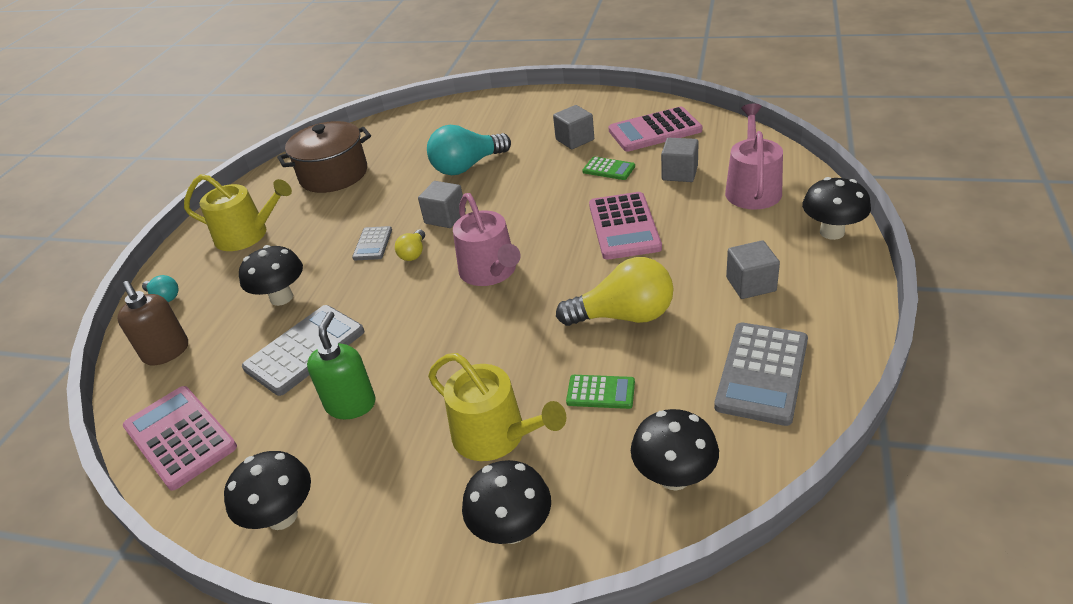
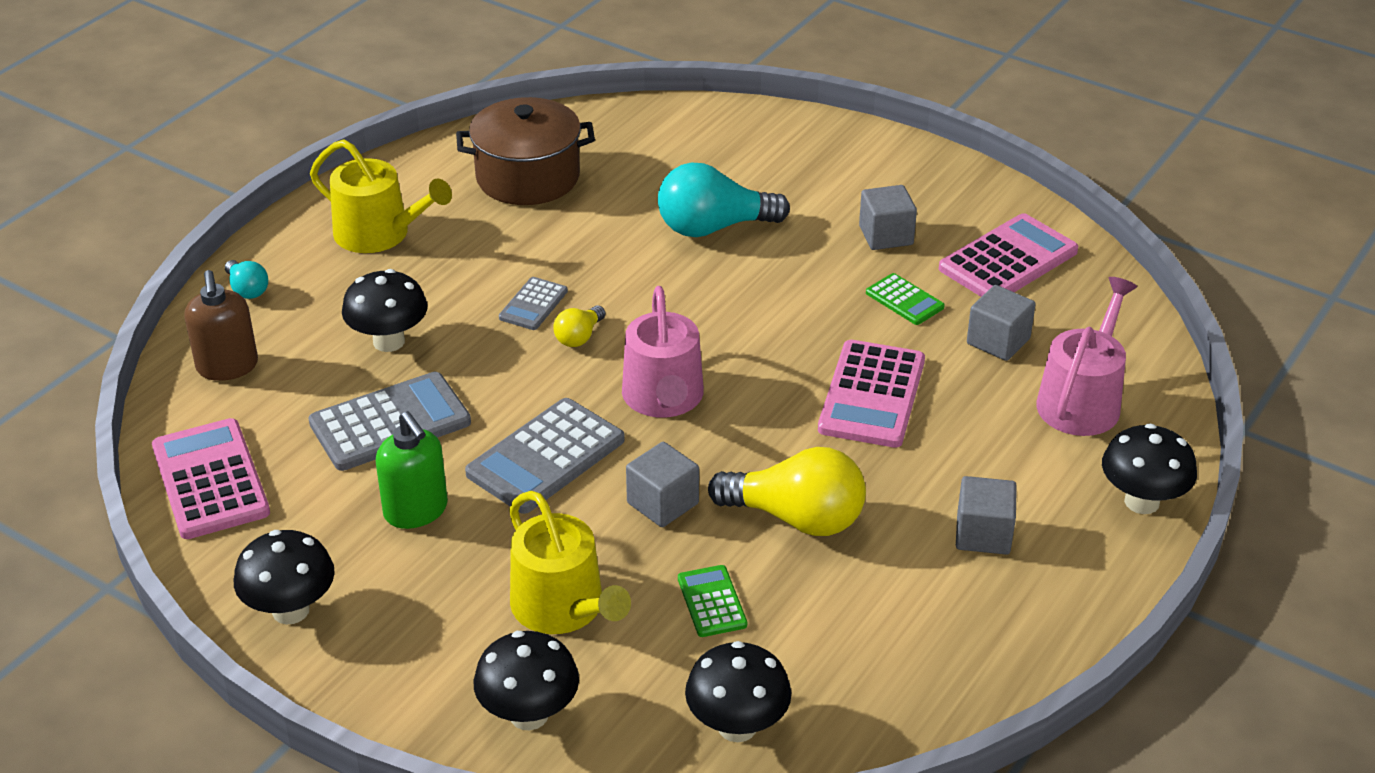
camera: 15 degrees right, 0 degrees up
(351, 404) = (416, 511): green soap dispenser -> green soap dispenser turned 120 degrees clockwise
(445, 217) = (645, 298): grey cube -> grey cube (662, 503)
(600, 392) = (711, 602): green calculator -> green calculator turned 135 degrees counterclockwise
(655, 131) = (1008, 260): pink calculator -> pink calculator turned 135 degrees clockwise
(762, 373) = (917, 650): grey calculator -> grey calculator (546, 457)

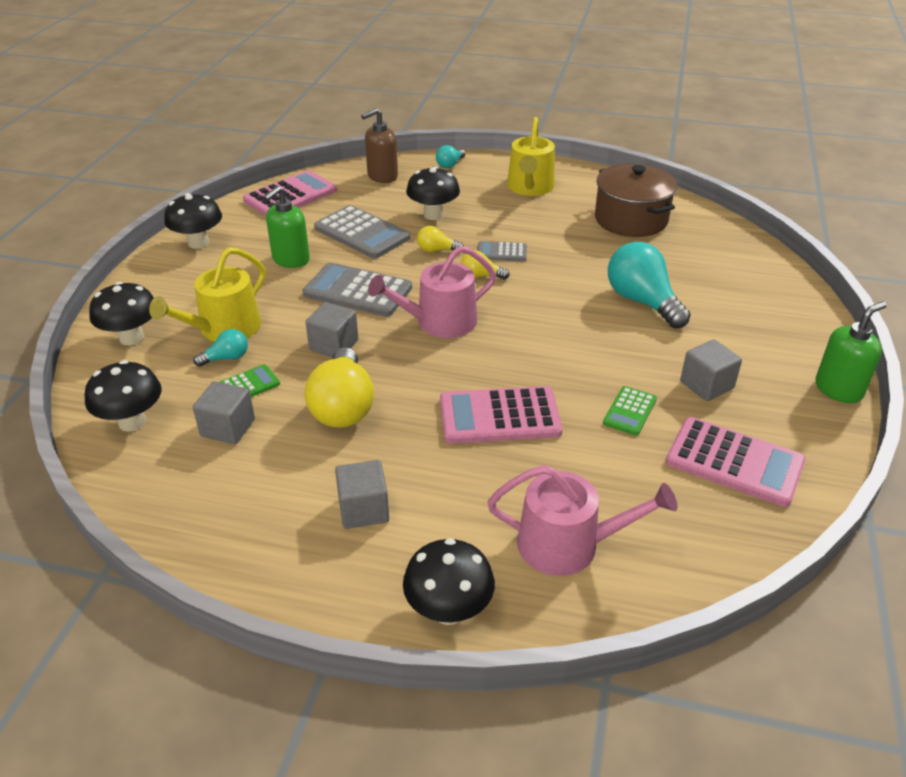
camera: 70 degrees right, 0 degrees up
(488, 361) = (436, 250): none -> yellow light bulb
(637, 614) = (226, 358): none -> turquoise light bulb
(931, 158) = (838, 389): none -> green soap dispenser
(998, 341) = (615, 475): grey cube -> grey cube (228, 428)

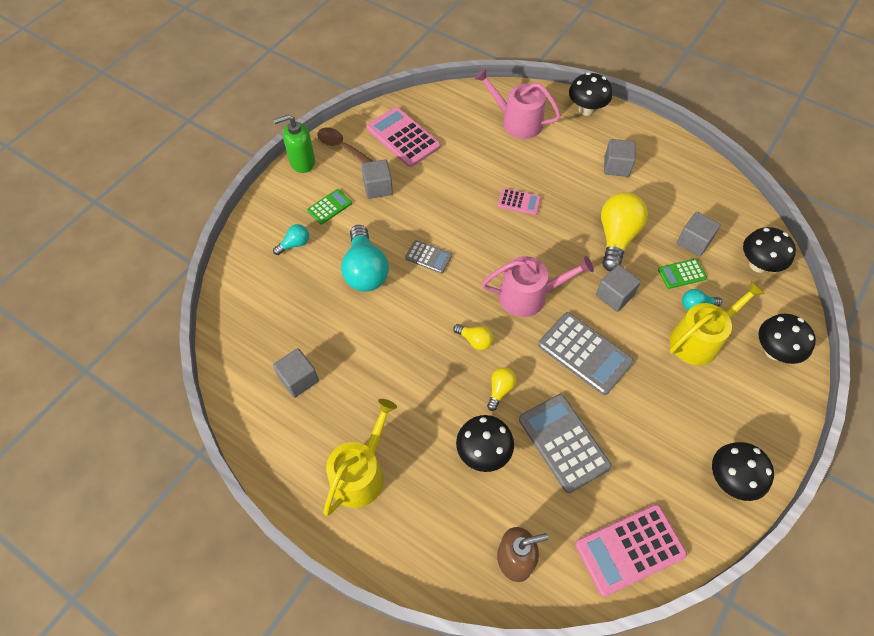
camera: 160 degrees left, 20 degrees up
(290, 259) = (639, 419): green soap dispenser -> none
(436, 250) = (500, 390): yellow light bulb -> yellow light bulb turned 90 degrees counterclockwise
(450, 164) = (426, 561): turquoise light bulb -> turquoise light bulb (294, 244)
(499, 416) = (519, 202): pink calculator -> pink calculator, size x0.54
(501, 252) = (443, 367): grey calculator -> grey calculator (428, 257)
(630, 219) = (298, 379): brown pot -> grey cube
(630, 411) = (438, 183): green calculator -> green calculator (329, 207)
(810, 423) = (341, 147): none -> brown spoon

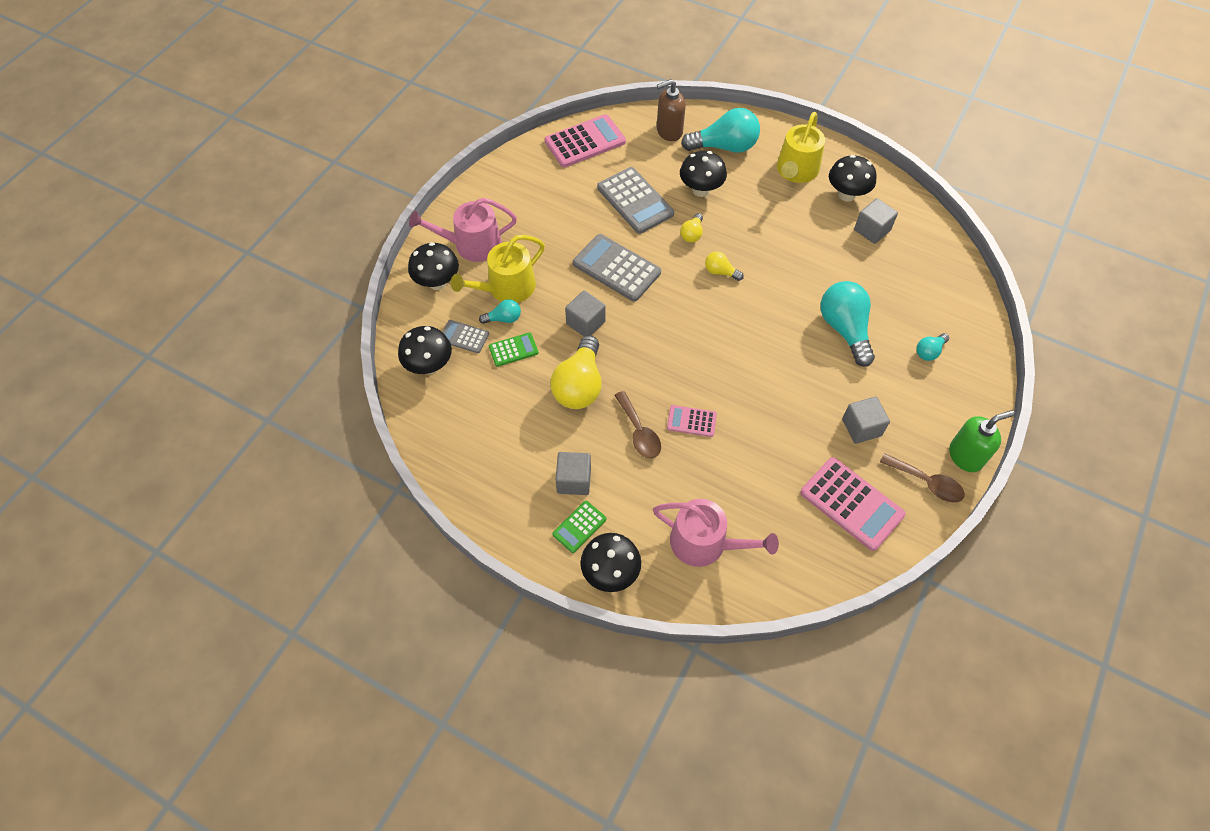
camera: 175 degrees right, 0 degrees up
(329, 207) = (909, 398): green calculator -> green calculator (579, 527)
(428, 257) = (782, 348): grey calculator -> grey calculator (464, 337)
(443, 523) = (724, 147): none -> turquoise light bulb
(529, 295) = (672, 316): pink watering can -> pink watering can (472, 245)
(564, 197) = (639, 432): none -> brown spoon
(693, 242) = (494, 386): grey cube -> none
(731, 479) = (500, 186): black mushroom -> black mushroom (846, 195)

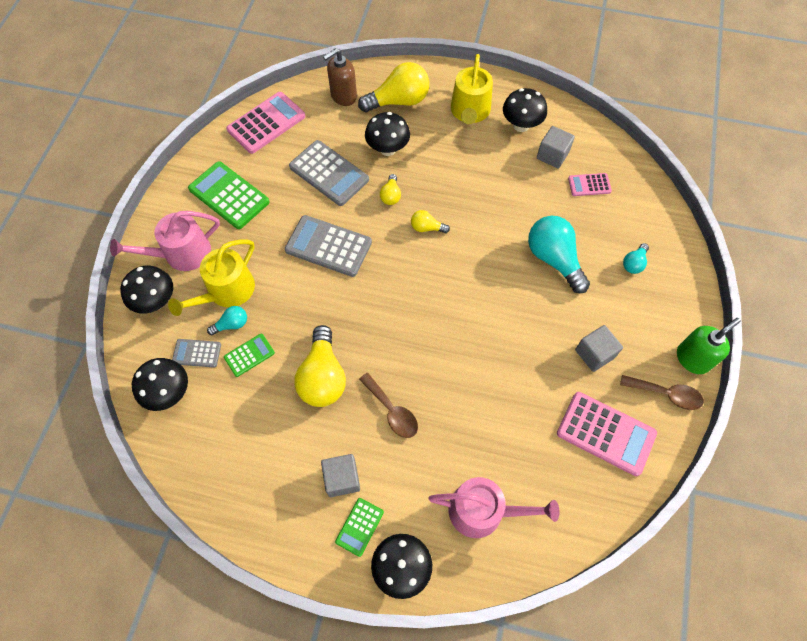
camera: 15 degrees left, 5 degrees up
(531, 201) = (229, 196): none -> green calculator
(585, 323) = (313, 310): grey cube -> none
(691, 421) = (438, 387): pink calculator -> pink calculator (589, 185)
(724, 147) = (399, 101): turquoise light bulb -> yellow light bulb

